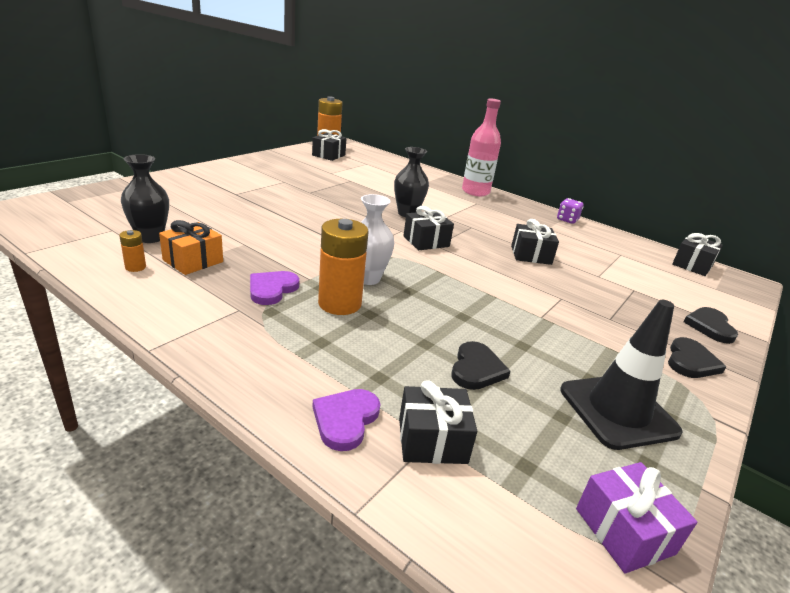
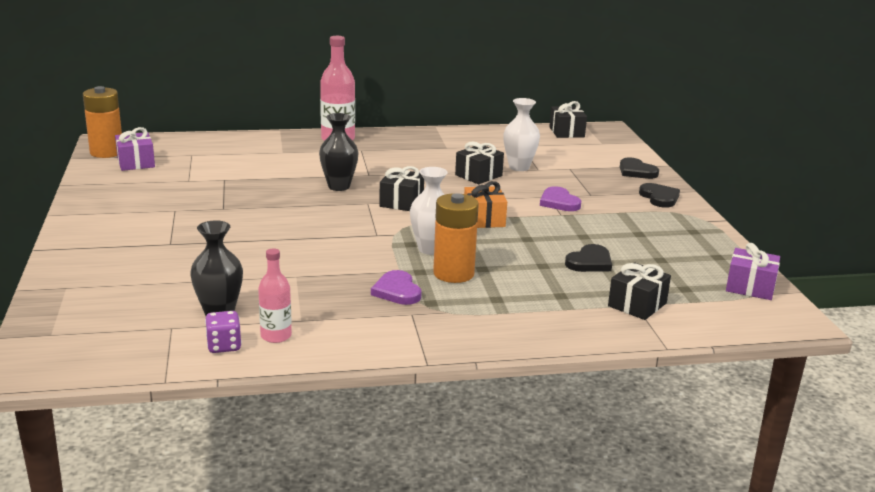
camera: 45 degrees left, 5 degrees down
(135, 267) = (276, 336): orange battery -> pink bottle
(193, 261) = (299, 308): orange gift -> orange gift (484, 219)
(328, 155) = (136, 163): black gift -> purple gift
(345, 420) = (590, 322): purple heart -> purple heart (559, 202)
(476, 369) = (589, 262): black heart -> black heart turned 75 degrees clockwise
(567, 220) = (444, 133): purple dice -> purple dice (224, 346)
(582, 266) = (519, 167): none -> white vase
(618, 411) = (674, 242): black traffic cone -> none

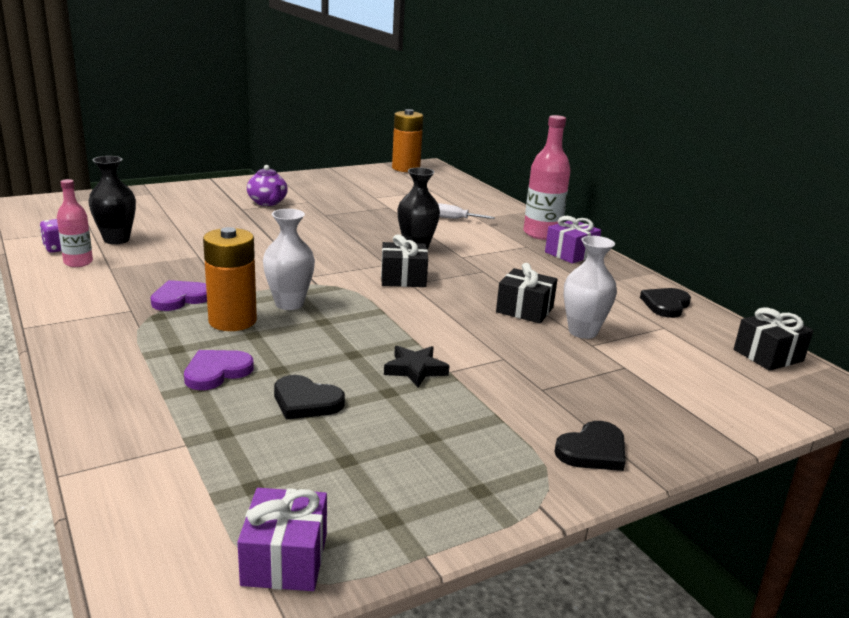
camera: 70 degrees right, 0 degrees up
(136, 163) = (394, 178): purple gift -> purple gift (570, 254)
(160, 229) = (268, 202): none -> purple teapot
(279, 160) = (455, 219): none -> white screwdriver
(484, 219) = (392, 324): orange gift -> none
(556, 223) = (415, 370): none -> black star
(559, 202) = (490, 367): purple heart -> purple heart (217, 372)
(636, 171) = (683, 424): black heart -> black heart (666, 305)
(637, 304) = (186, 445): black gift -> none

